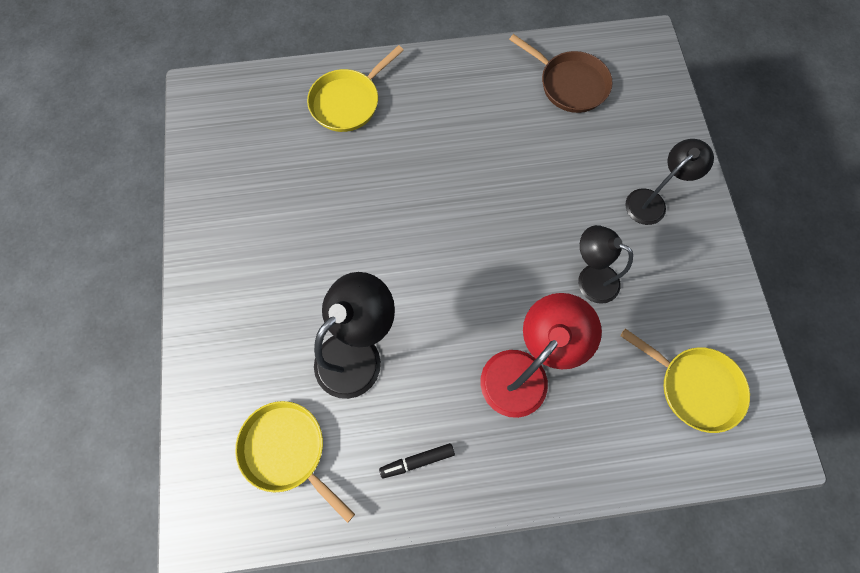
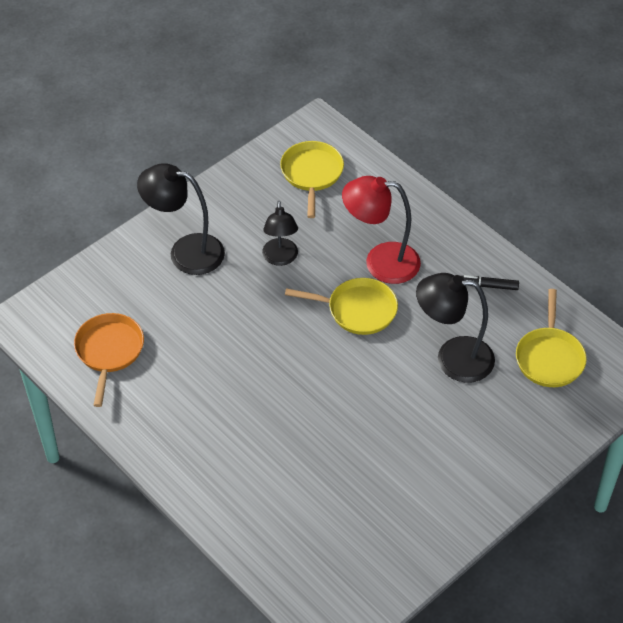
camera: 125 degrees left, 20 degrees down
(348, 102) = (251, 500): yellow pan -> yellow pan (357, 310)
(417, 461) = (488, 286): black marker -> black marker turned 150 degrees clockwise
(569, 84) = (109, 351): brown pan -> orange pan
(651, 201) = (185, 252): black lamp -> black lamp, size x1.51

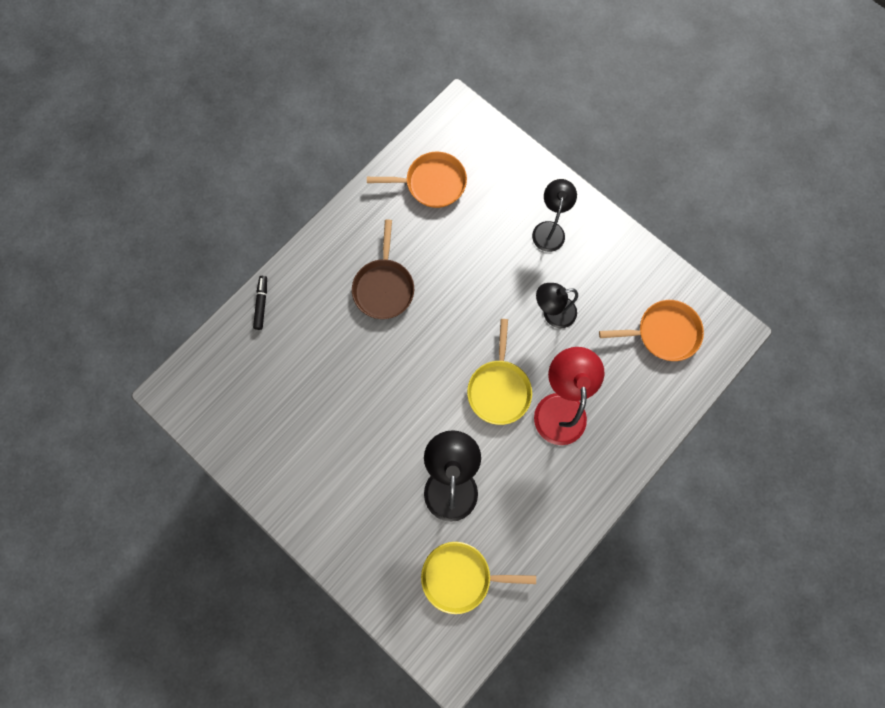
camera: 85 degrees right, 25 degrees up
(185, 252) = (549, 229): black lamp -> black lamp, size x0.66
(229, 405) = (384, 287): none -> brown pan
(312, 174) = (663, 333): yellow pan -> orange pan
(488, 286) = (543, 514): black marker -> black marker (261, 304)

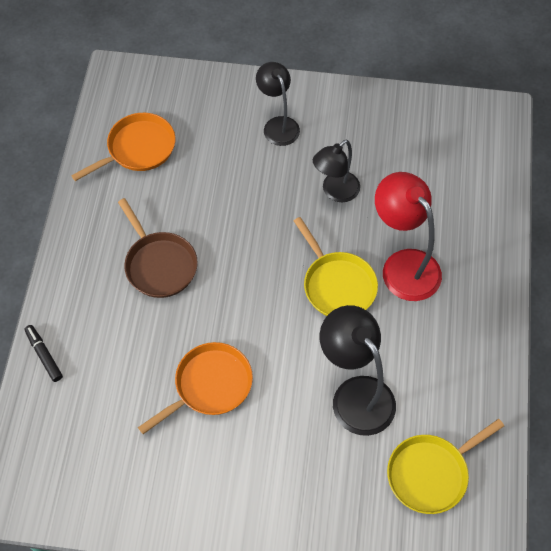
camera: 35 degrees left, 15 degrees down
(663, 333) = (444, 149): orange pan -> orange pan (209, 386)

